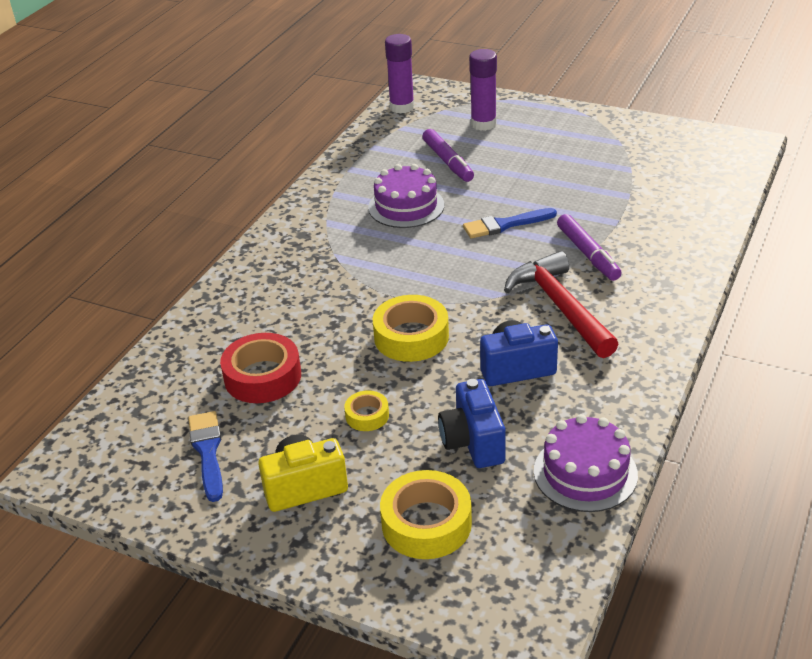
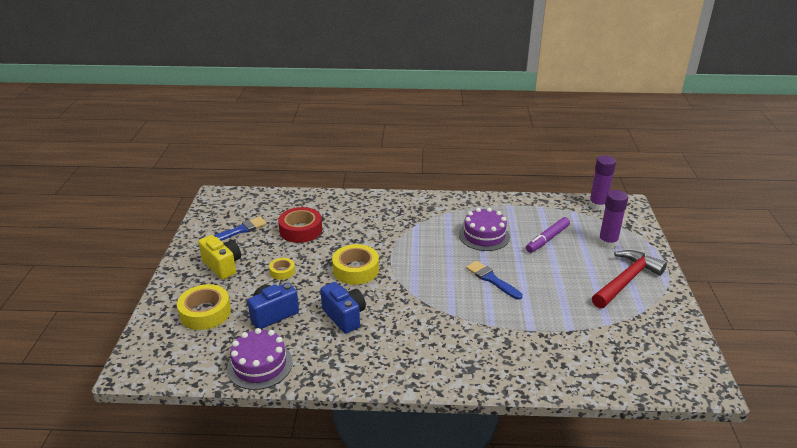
camera: 65 degrees right, 5 degrees down
(560, 307) = (415, 322): red hammer -> red hammer (626, 280)
(588, 254) = (482, 323): purple marker -> none

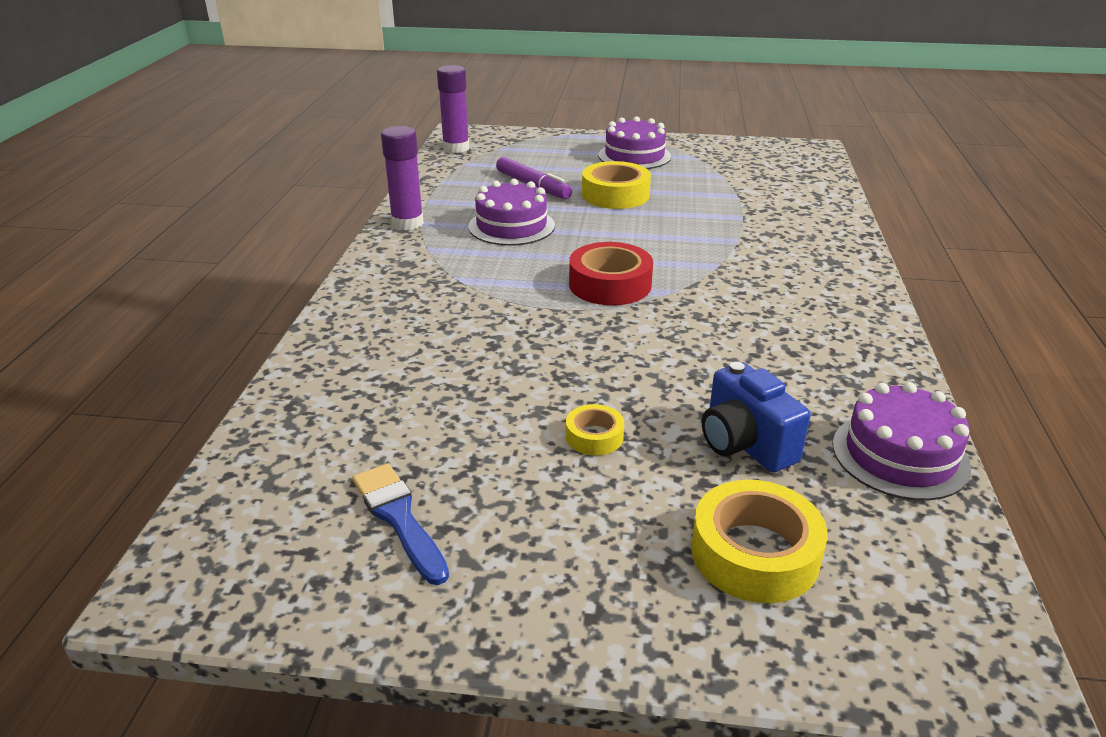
camera: 85 degrees left, 0 degrees up
(222, 266) = (561, 538): yellow camera -> none
(300, 230) = (432, 414): red tape -> red tape (610, 284)
(344, 317) = (738, 359): blue camera -> none
(356, 270) = (595, 345): yellow tape -> yellow tape (615, 195)
(491, 279) = (630, 231): blue brush -> none
(607, 243) = (550, 154): purple glue stick -> purple glue stick (407, 223)
(626, 280) = (634, 156): red hammer -> purple cake

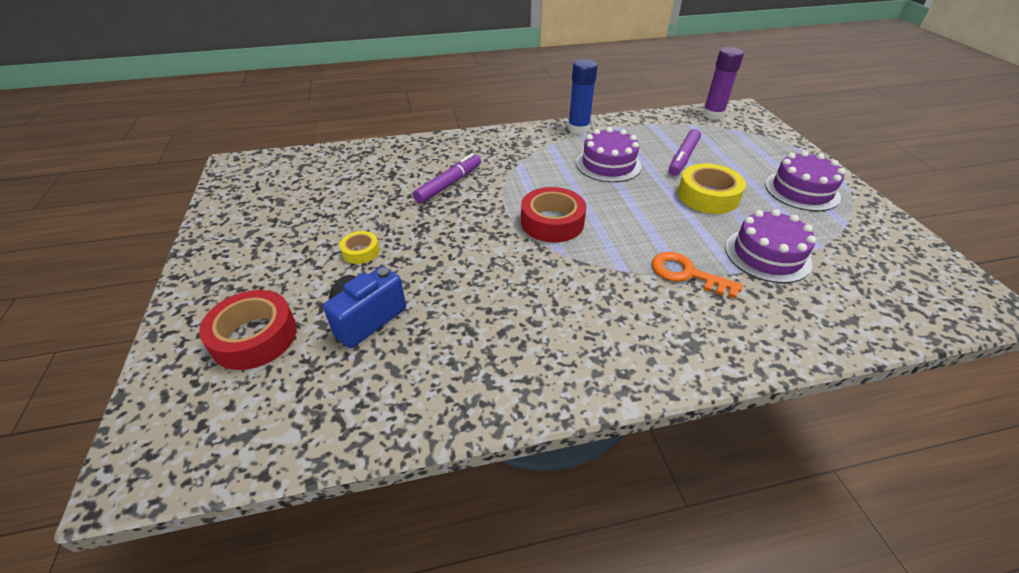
camera: 70 degrees right, 10 degrees up
(399, 518) = (280, 205): blue brush -> none
(407, 223) = (578, 129): purple glue stick -> blue glue stick
(468, 339) = (449, 184): none -> purple marker
(735, 238) = (686, 274): none -> orange key
(754, 553) = (254, 337): yellow tape -> red tape
(900, 455) = (371, 410): purple cake -> purple cake (767, 255)

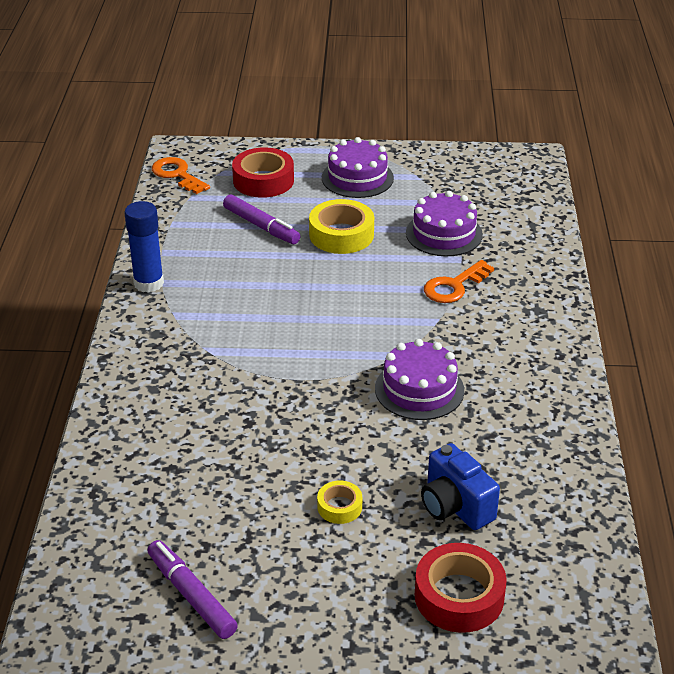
camera: 75 degrees left, 5 degrees down
(449, 184) = (227, 417): purple marker -> purple marker (191, 595)
(552, 222) = (343, 349): red tape -> red tape (263, 180)
(608, 164) = (247, 282): purple cake -> purple cake (419, 389)
(713, 115) = (177, 175): purple glue stick -> orange key

